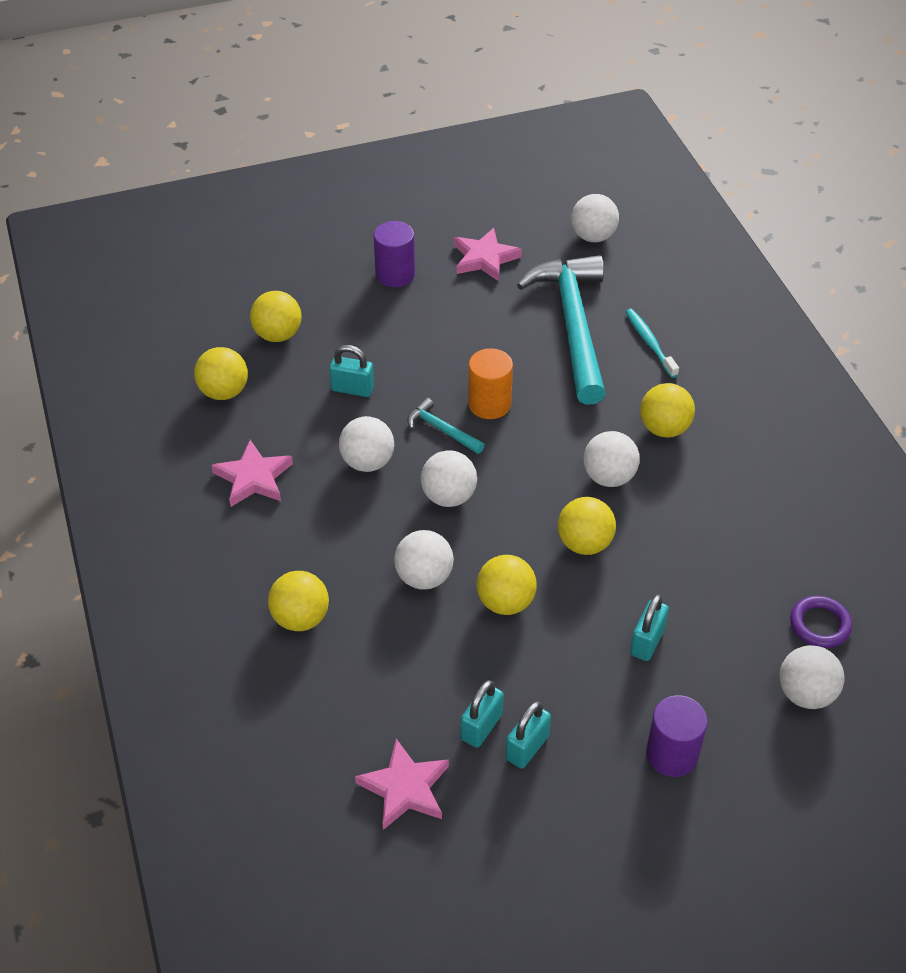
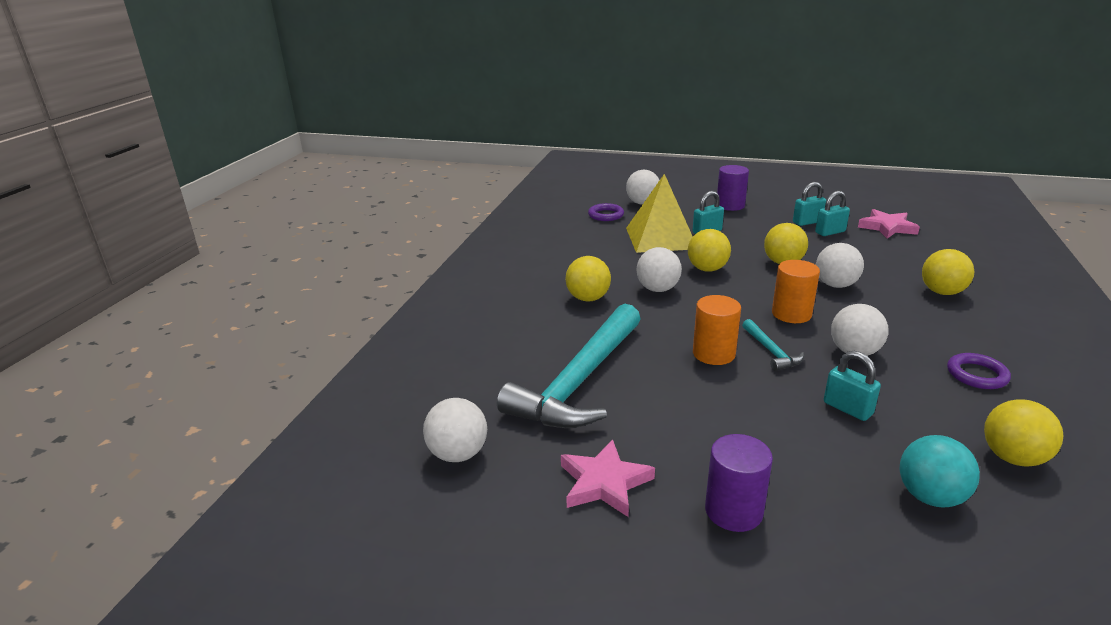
camera: 145 degrees left, 20 degrees down
(253, 478) = (977, 375): pink star -> purple ring
(278, 335) = (930, 497): yellow ball -> turquoise ball
(449, 496) = (791, 314): white ball -> orange cylinder
(649, 343) = (530, 346): turquoise toothbrush -> none
(693, 594) = (661, 238): none -> yellow pyramid

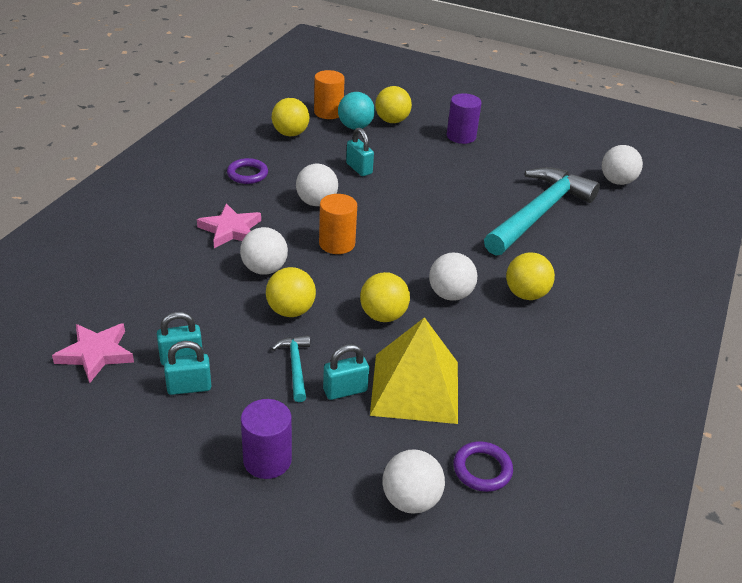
camera: 175 degrees left, 10 degrees up
(604, 482) = (527, 156): pink star -> pink star (231, 230)
(713, 354) = (428, 218): orange cylinder -> orange cylinder (328, 112)
(771, 351) = (381, 213): turquoise hammer -> turquoise hammer (295, 366)
(942, 292) = (173, 243): yellow ball -> yellow ball (392, 121)

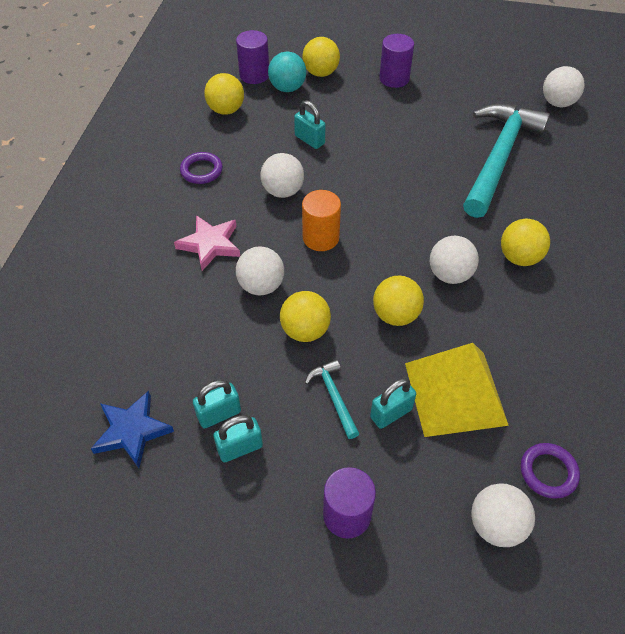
camera: 10 degrees left, 15 degrees up
(96, 354) = (132, 431): pink star -> blue star
(328, 112) = (254, 75): orange cylinder -> purple cylinder

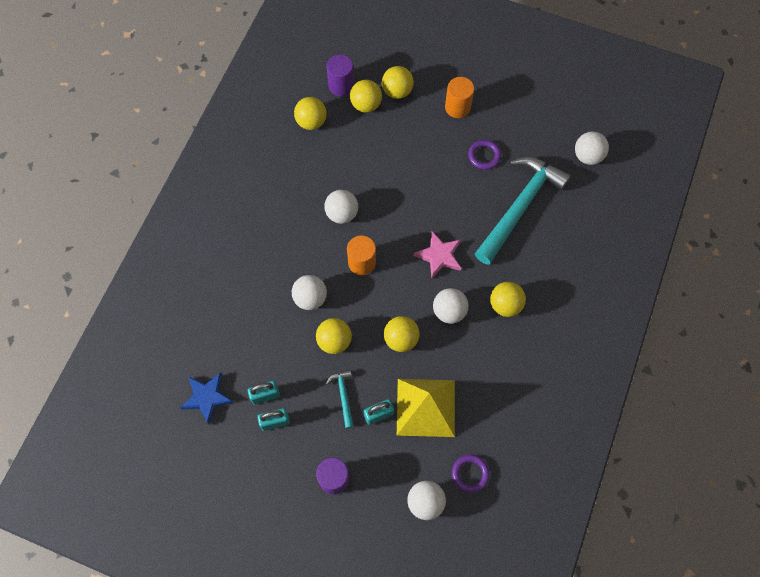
camera: 10 degrees right, 15 degrees up
(201, 170) = (282, 183): purple ring -> purple ring (484, 156)
(210, 244) = (279, 255): pink star -> pink star (439, 256)
(287, 88) = (366, 105): turquoise ball -> yellow ball
(309, 140) = (373, 165): turquoise padlock -> none
(394, 78) = (457, 107): purple cylinder -> orange cylinder

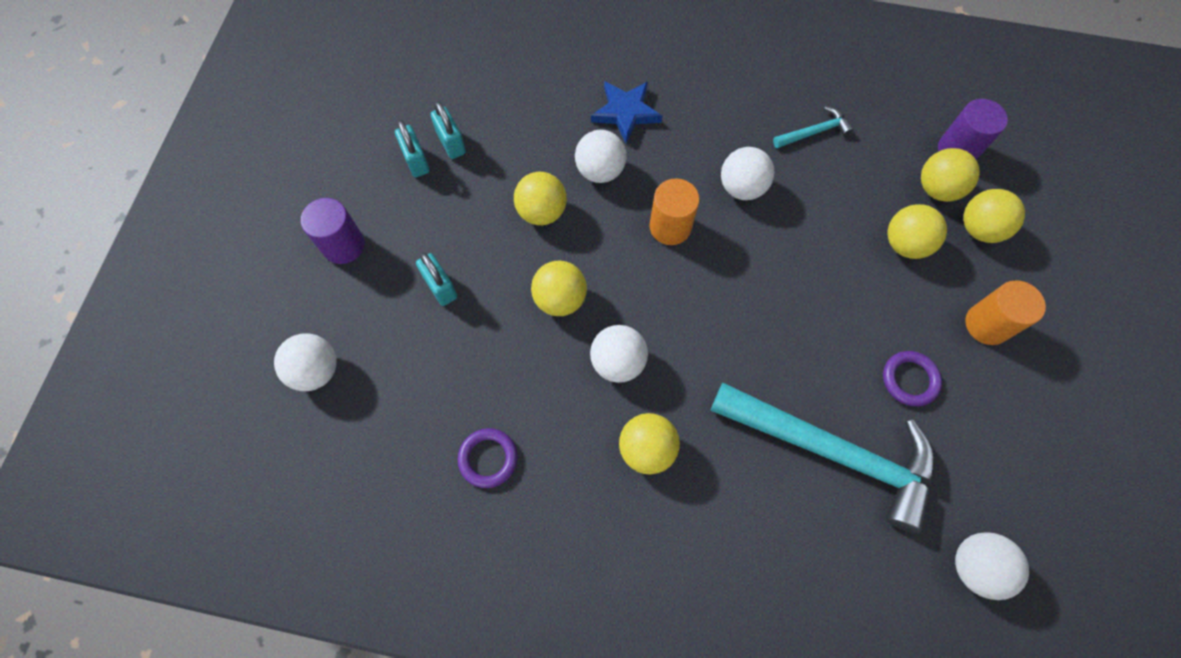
camera: 80 degrees right, 0 degrees up
(207, 397) = (440, 80): blue star -> blue star (625, 112)
(311, 122) = (879, 122): yellow ball -> yellow ball (905, 244)
(343, 396) = (462, 237): turquoise hammer -> turquoise hammer (814, 132)
(425, 407) = (458, 350): yellow pyramid -> none
(439, 256) = (708, 334): pink star -> none
(470, 474) = (362, 429): purple ring -> purple ring (488, 458)

